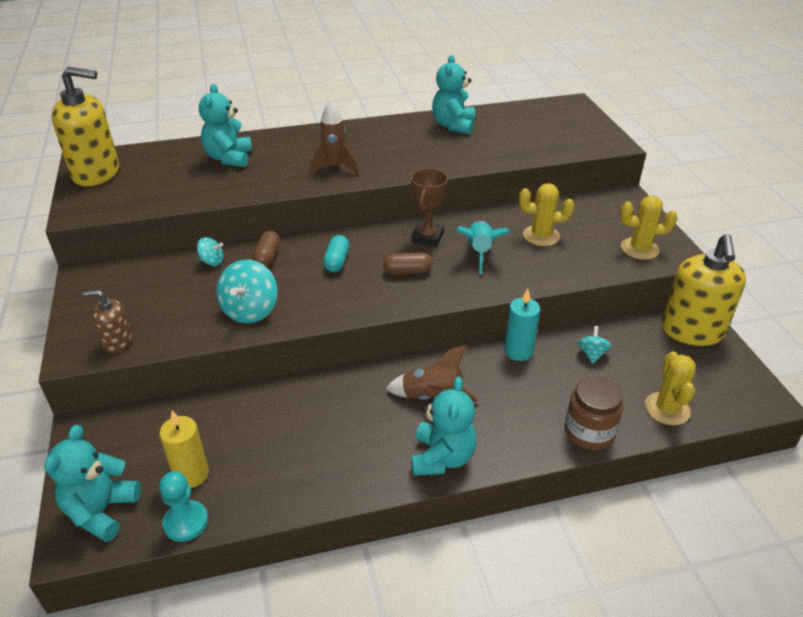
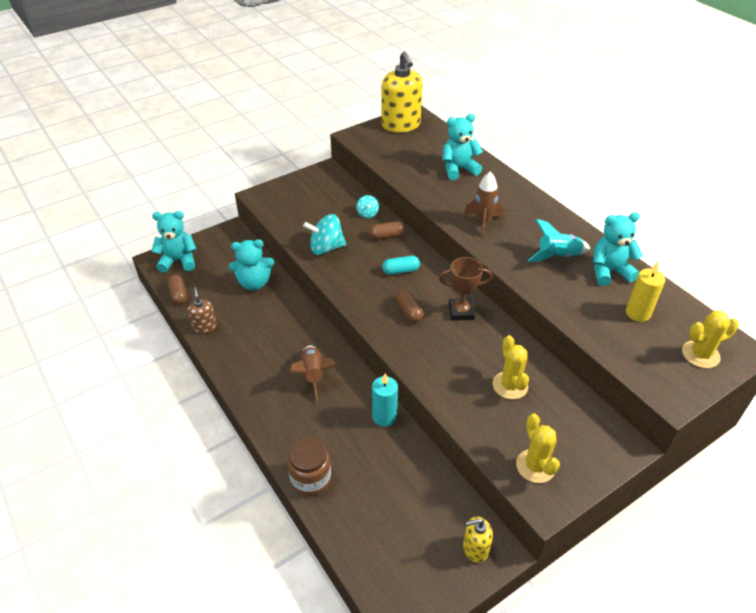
camera: 70 degrees right, 5 degrees up
(118, 342) = (274, 207): brown soap dispenser -> brown soap dispenser (205, 327)
(186, 522) = (179, 295): turquoise pawn -> brown capsule
(191, 474) = (211, 284): yellow candle -> yellow candle (637, 313)
(442, 457) = (258, 395): turquoise teddy bear -> turquoise teddy bear (254, 283)
(479, 252) = (459, 348): turquoise rocket -> turquoise rocket (557, 256)
(592, 354) = (404, 469): turquoise spinning top -> none
(667, 409) = (358, 534): yellow cactus -> yellow cactus (700, 354)
(692, 331) = (475, 548): yellow soap dispenser -> yellow soap dispenser, size x0.50

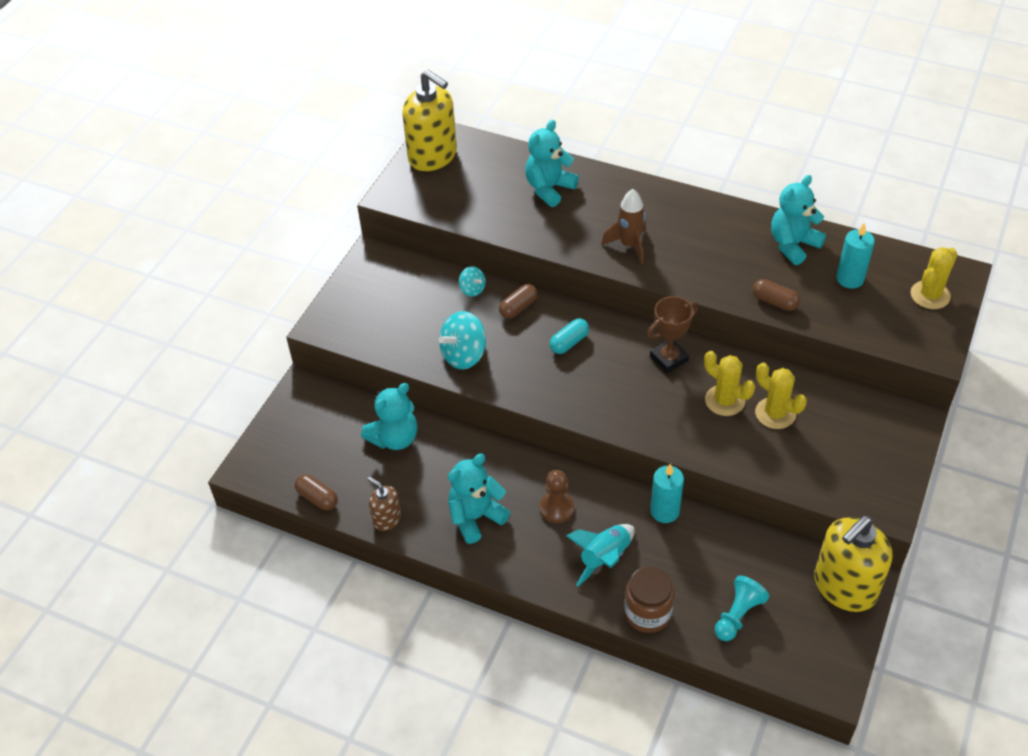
camera: 30 degrees left, 5 degrees up
(178, 261) = (275, 457): turquoise teddy bear -> turquoise teddy bear (476, 517)
(313, 375) = (556, 508): brown rocket -> brown pawn
(373, 520) = (737, 615): none -> turquoise pawn
(409, 312) = (617, 385): brown capsule -> brown capsule (775, 302)
(475, 548) = (844, 587): yellow soap dispenser -> yellow soap dispenser, size x2.00
(535, 466) = (855, 480): yellow cactus -> yellow cactus (724, 400)
(557, 256) = (733, 251): turquoise rocket -> turquoise rocket (604, 558)
(637, 313) = (850, 279): yellow candle -> turquoise candle

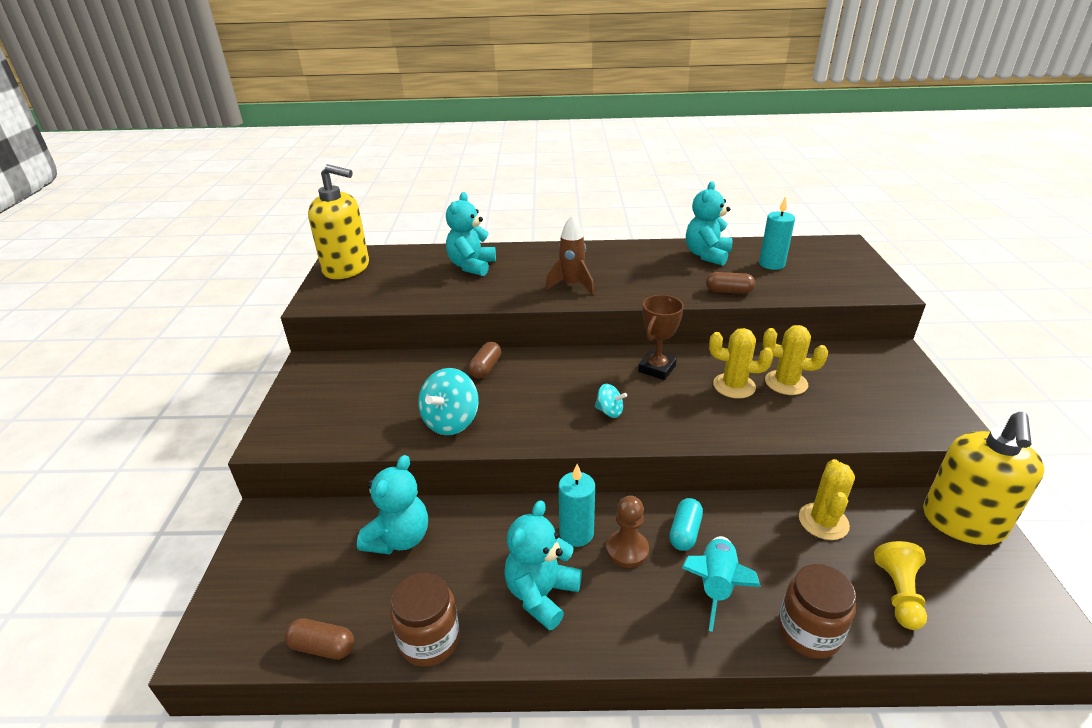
camera: 25 degrees left, 15 degrees down
(387, 519) = (429, 639): brown soap dispenser -> brown jar
(472, 289) = (430, 366): turquoise spinning top -> turquoise spinning top (609, 411)
(569, 342) = (554, 382): turquoise capsule -> turquoise capsule (685, 532)
(664, 511) = (738, 512): turquoise candle -> turquoise candle (576, 533)
(737, 615) = (898, 594): turquoise pawn -> yellow pawn
(930, 295) = (840, 259): yellow cactus -> yellow cactus (823, 521)

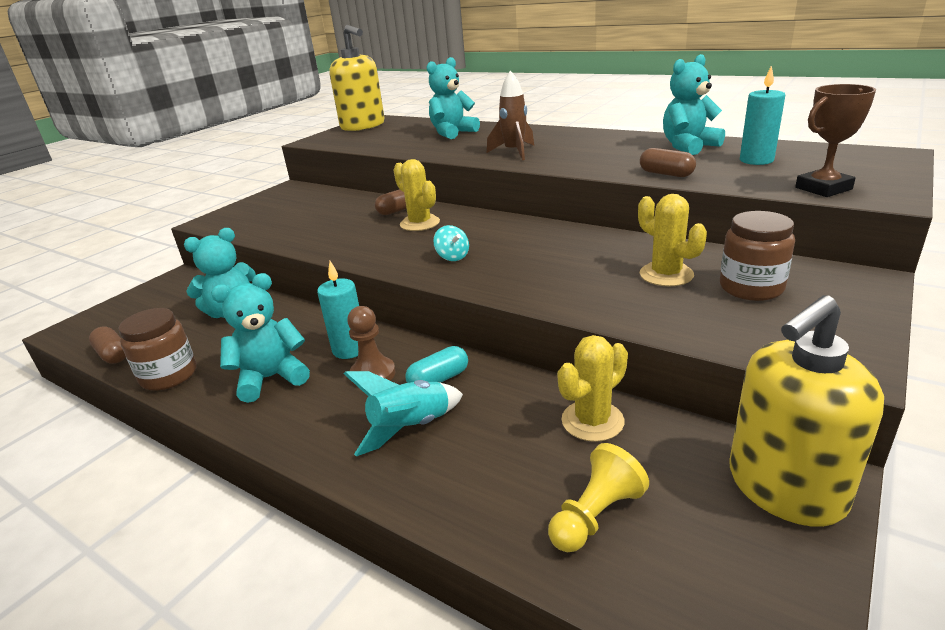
camera: 35 degrees right, 5 degrees down
(451, 422) = (325, 236): turquoise spinning top -> none
(657, 368) = (542, 237): brown trophy -> brown trophy (823, 188)
(734, 386) = (601, 265): yellow cactus -> yellow cactus (420, 223)
(808, 632) = (448, 500): brown jar -> brown jar (751, 288)

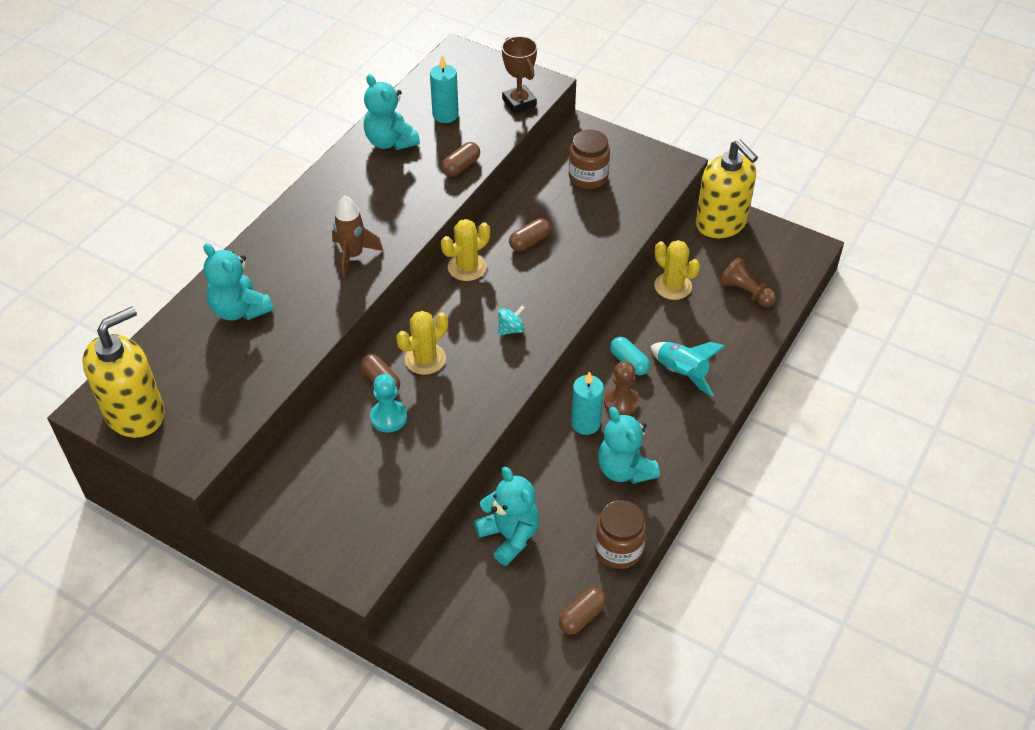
camera: 95 degrees left, 20 degrees up
(356, 217) = (388, 417): none -> turquoise pawn
(595, 515) = (745, 292): yellow pawn -> brown pawn
(597, 257) = (529, 242): none -> brown capsule
(666, 274) = (564, 211): yellow cactus -> yellow cactus (467, 267)

